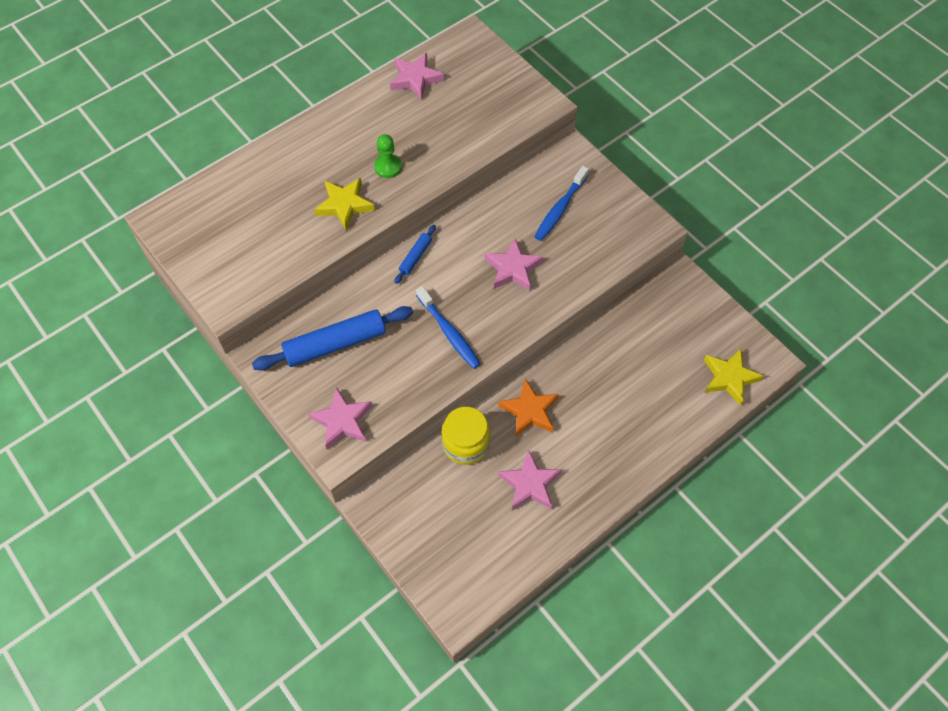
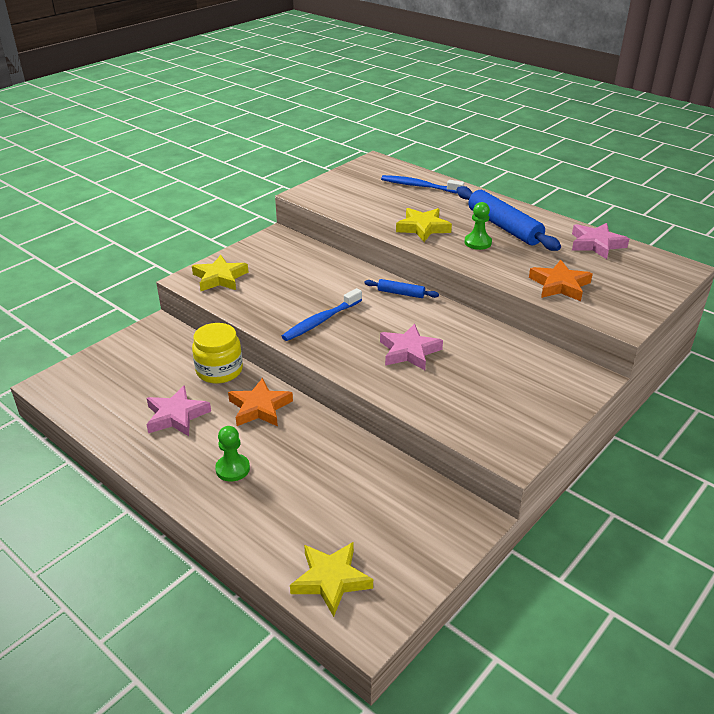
camera: 80 degrees right, 25 degrees down
(335, 344) = (295, 265): blue rolling pin -> blue rolling pin (504, 227)
(342, 421) = (220, 278): pink star -> yellow star
(479, 127) = (559, 285): none -> orange star
(560, 208) = (504, 376): blue toothbrush -> blue toothbrush (419, 186)
(608, 438) = (232, 469): none -> green pawn

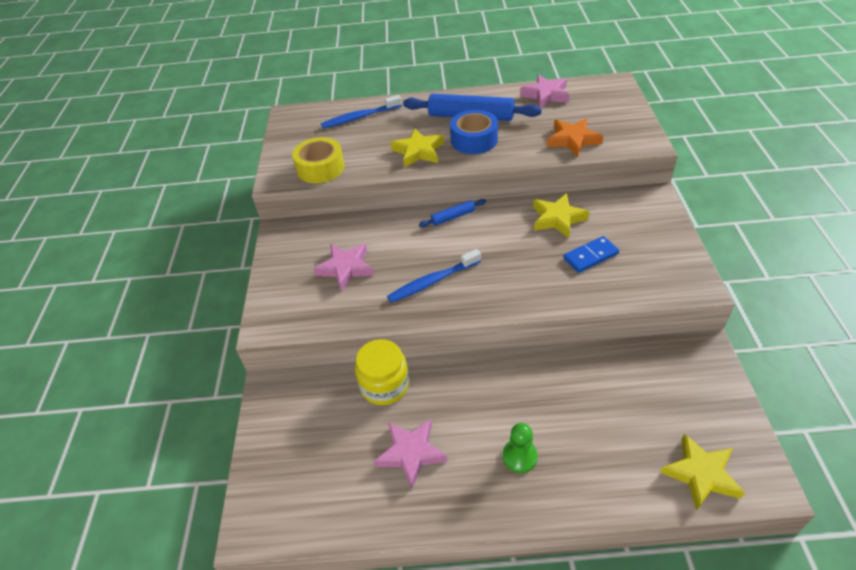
camera: 40 degrees left, 10 degrees up
(220, 278) = (292, 303): yellow star -> yellow star (558, 219)
(260, 407) = (462, 389): orange star -> none
(321, 321) = (432, 281): blue toothbrush -> blue toothbrush turned 60 degrees clockwise
(340, 203) = (320, 168): none -> yellow tape
(409, 351) = (528, 259): pink star -> pink star (346, 268)
(460, 380) = (590, 256): none -> blue domino
(478, 242) = (474, 140): green pawn -> blue tape

